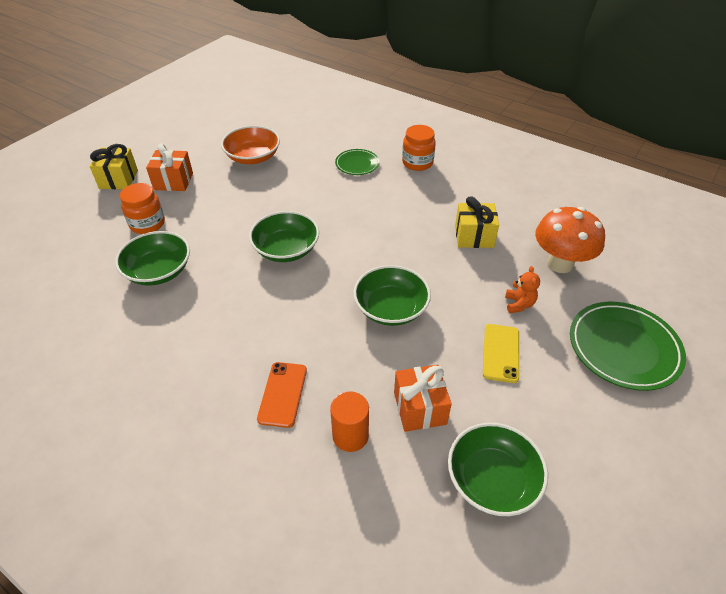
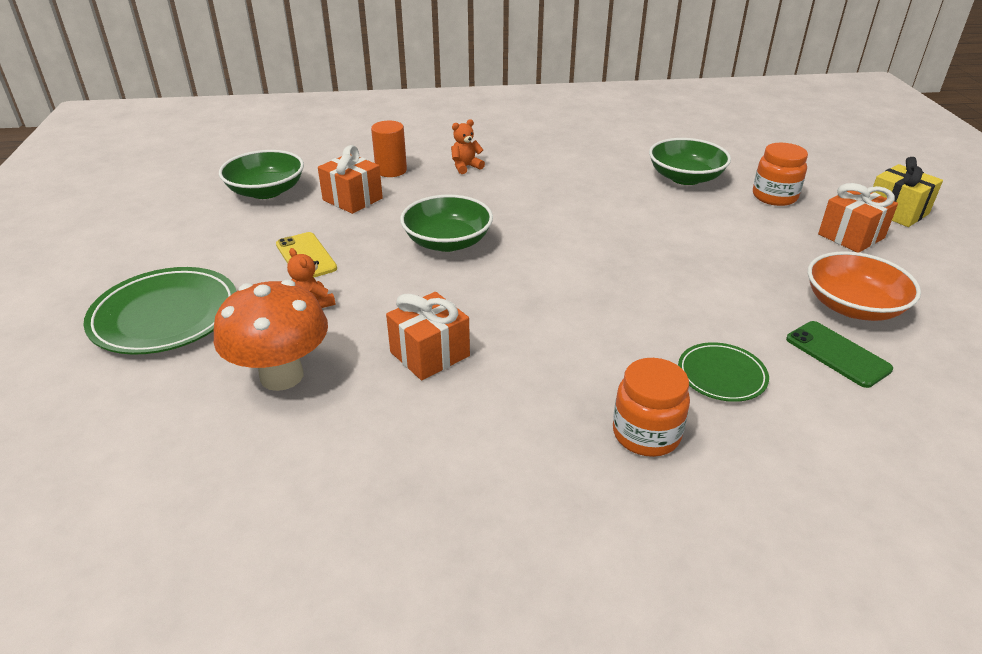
camera: 140 degrees right, 10 degrees down
(282, 394) = (466, 167): orange phone -> orange teddy bear
(286, 249) = (617, 238): green bowl -> none
(299, 148) = (837, 354): none -> green phone
(474, 236) = (429, 354): yellow gift -> orange gift

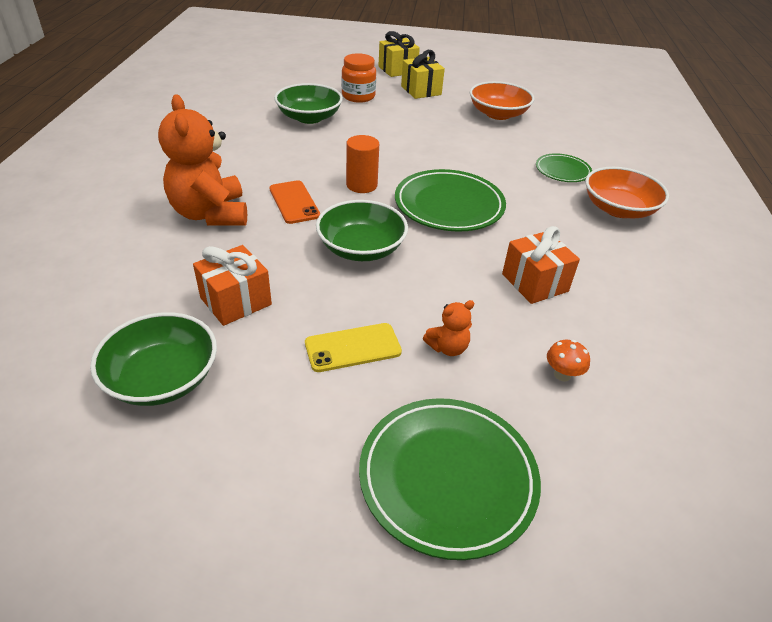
camera: 80 degrees left, 5 degrees up
(282, 376) = (562, 375): orange mushroom -> orange mushroom, size x0.41
(391, 170) = (181, 264): orange cylinder -> orange cylinder (361, 185)
(466, 167) = (210, 214): orange teddy bear -> orange teddy bear, size x2.23
(507, 198) = (294, 202): none -> orange phone
(558, 284) = (449, 205): none -> green plate
(646, 434) = (618, 209): orange jar -> orange bowl
(837, 354) = (543, 132): green phone -> none
(851, 236) = (421, 90): orange gift -> yellow gift

